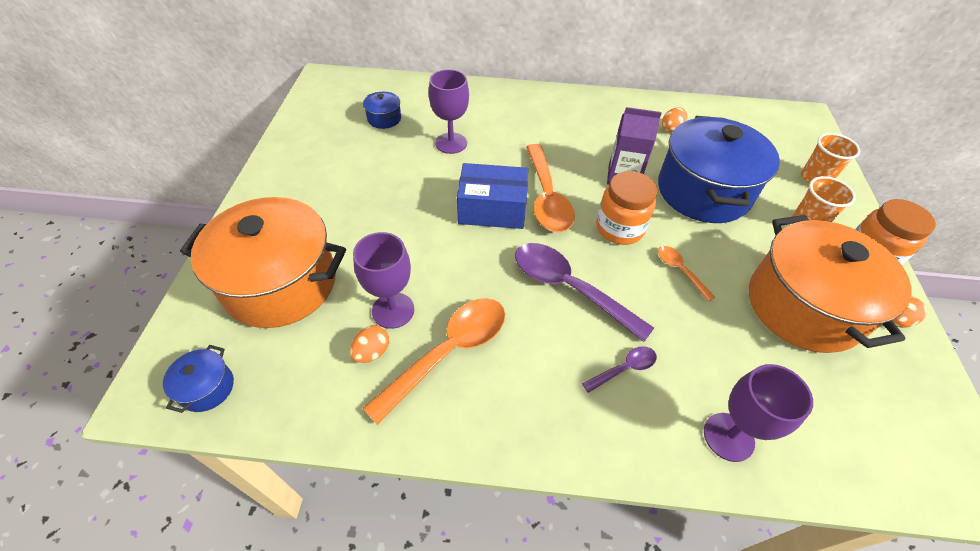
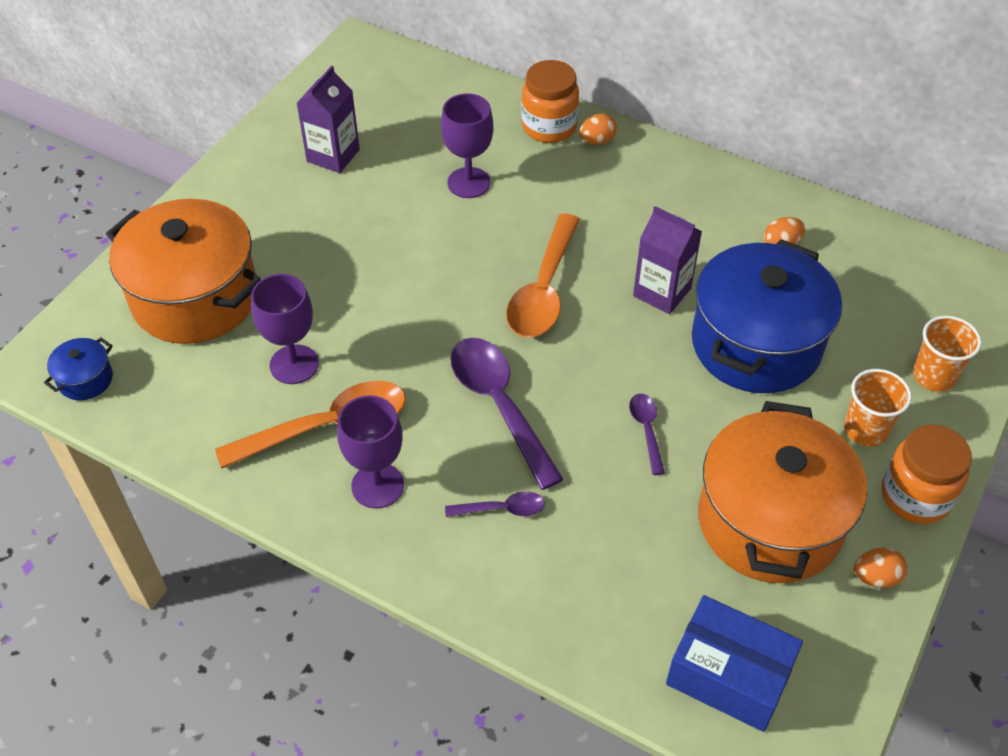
camera: 25 degrees right, 0 degrees up
(342, 150) = (333, 155): none -> purple carton
(372, 352) = (252, 400): orange egg -> orange egg (597, 141)
(384, 119) = (404, 125): blue pot -> none
(492, 209) = (468, 284): blue box -> blue box (728, 675)
(619, 228) = (608, 356): orange jar -> orange jar (549, 127)
(680, 271) = (646, 430): orange spoon -> purple spoon
(728, 437) = (566, 613): purple goblet -> purple goblet (377, 485)

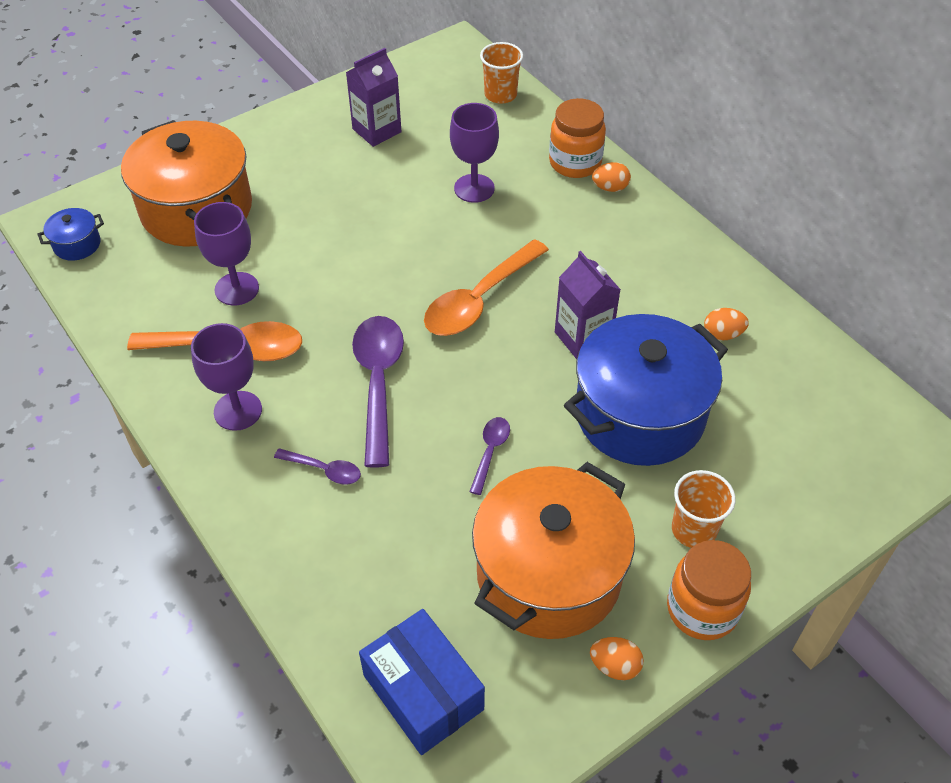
camera: 25 degrees right, 0 degrees up
(934, 376) = (795, 507): orange cup -> orange cup (500, 95)

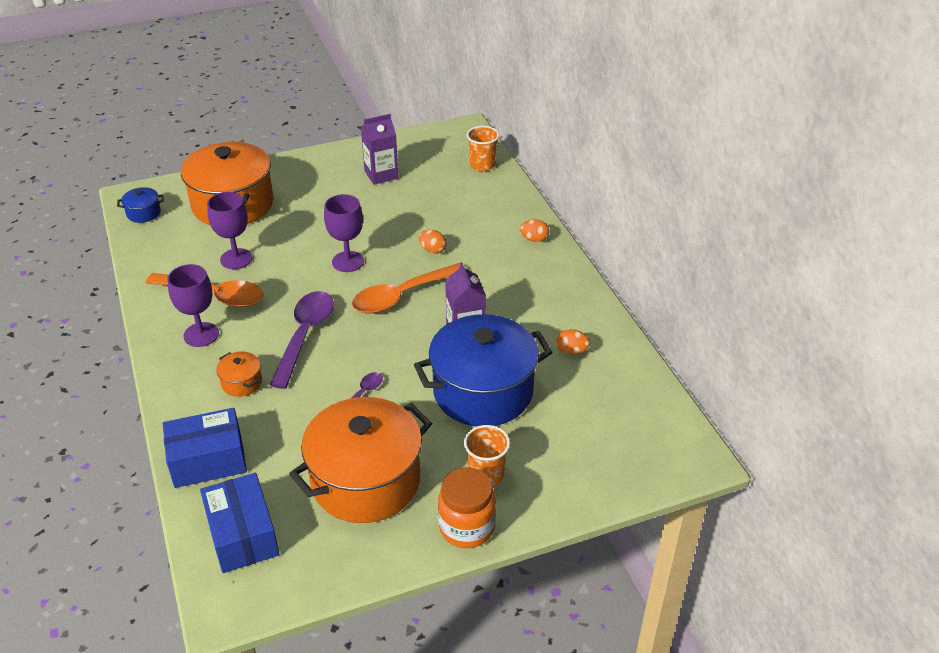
camera: 15 degrees right, 10 degrees down
(324, 470) = (241, 382): purple spoon -> orange pot
(329, 594) = (208, 460): none -> blue box
(474, 188) = (433, 223): purple goblet -> purple goblet (348, 261)
(575, 163) = (516, 218): orange jar -> none
(615, 666) = (385, 549): orange egg -> orange egg (432, 250)

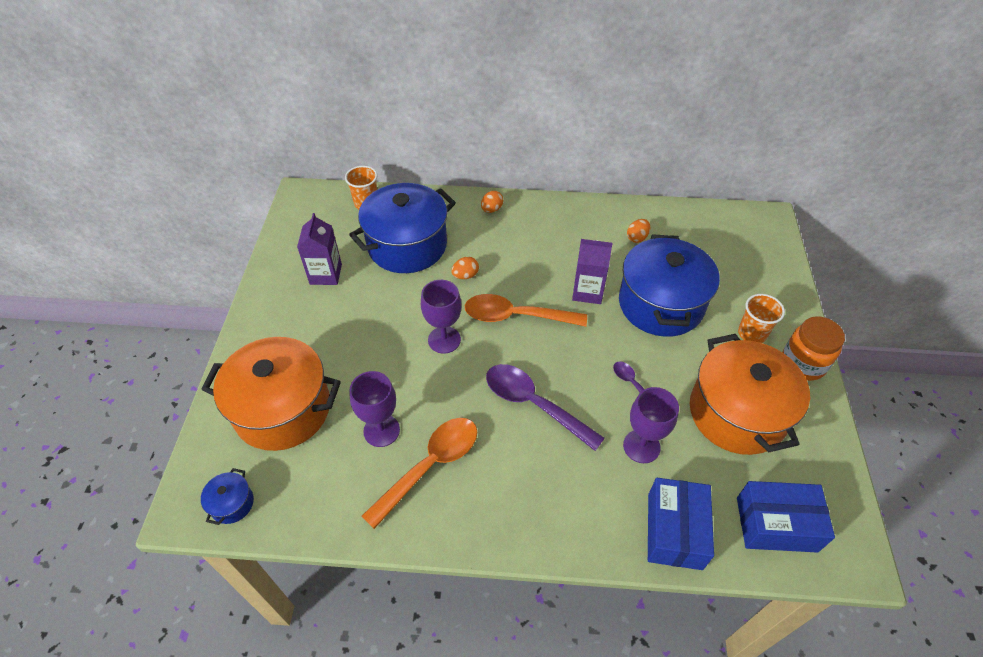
camera: 65 degrees left, 10 degrees up
(201, 334) = (488, 493): purple goblet -> purple goblet (641, 446)
(241, 382) = (577, 474): orange pot -> none
(402, 296) = (516, 316): orange spoon -> orange spoon turned 105 degrees clockwise
(446, 205) = (407, 245): none -> blue pot

